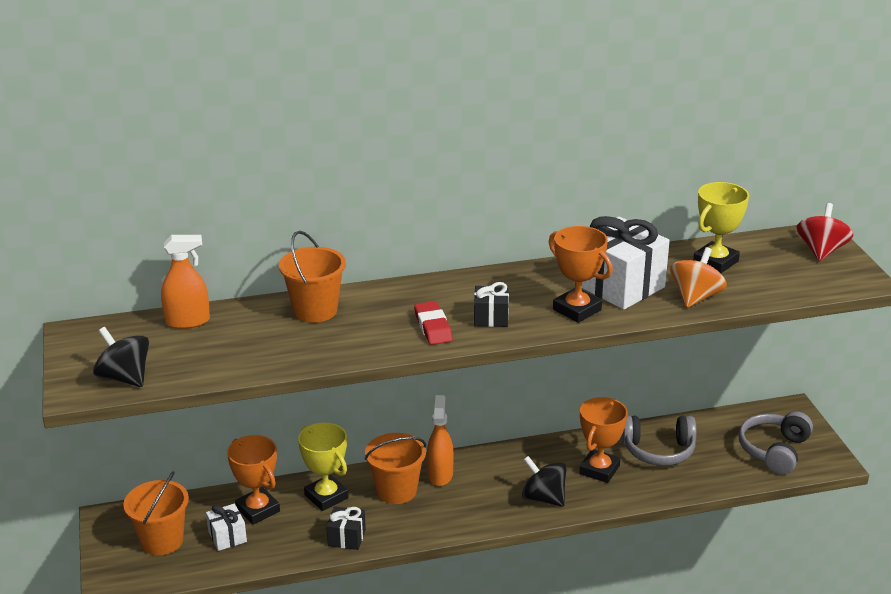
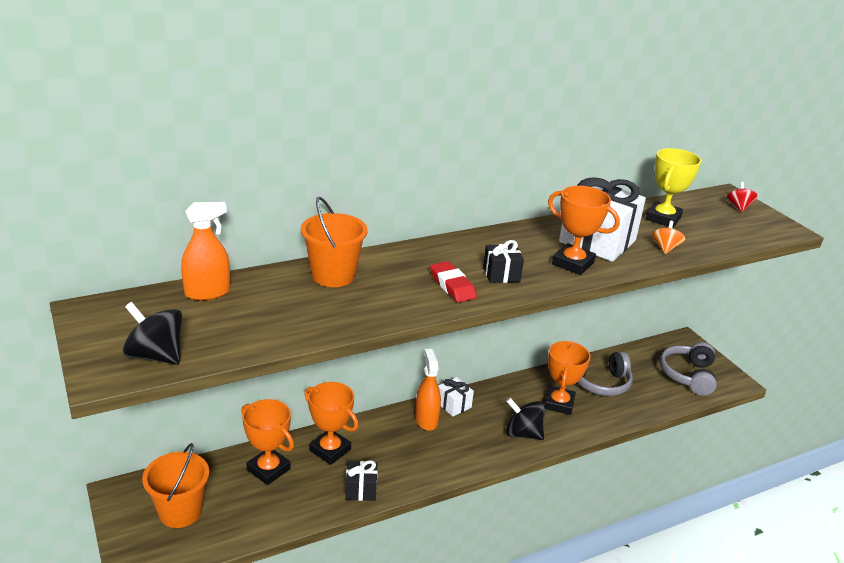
camera: 15 degrees left, 0 degrees up
(227, 537) = (245, 500): white gift -> white gift (453, 405)
(326, 496) = (330, 450): yellow trophy -> orange trophy
(396, 491) = (392, 438): orange bucket -> none
(695, 297) = (665, 248): orange spinning top -> orange spinning top, size x0.62
(821, 251) = (738, 207): red spinning top -> red spinning top, size x0.62

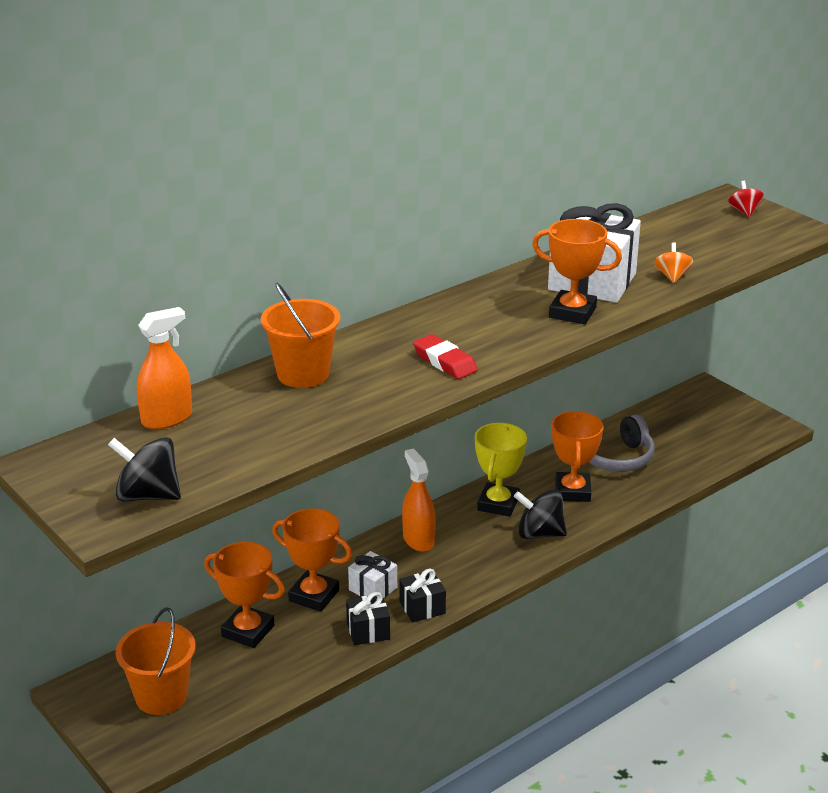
camera: 10 degrees left, 0 degrees up
(453, 405) = (445, 517): white gift -> white gift (373, 589)
(501, 274) = (495, 339): black gift -> black gift (422, 608)
(663, 218) = (660, 241): yellow trophy -> yellow trophy (498, 504)
(688, 375) = (718, 430): grey headphones -> none

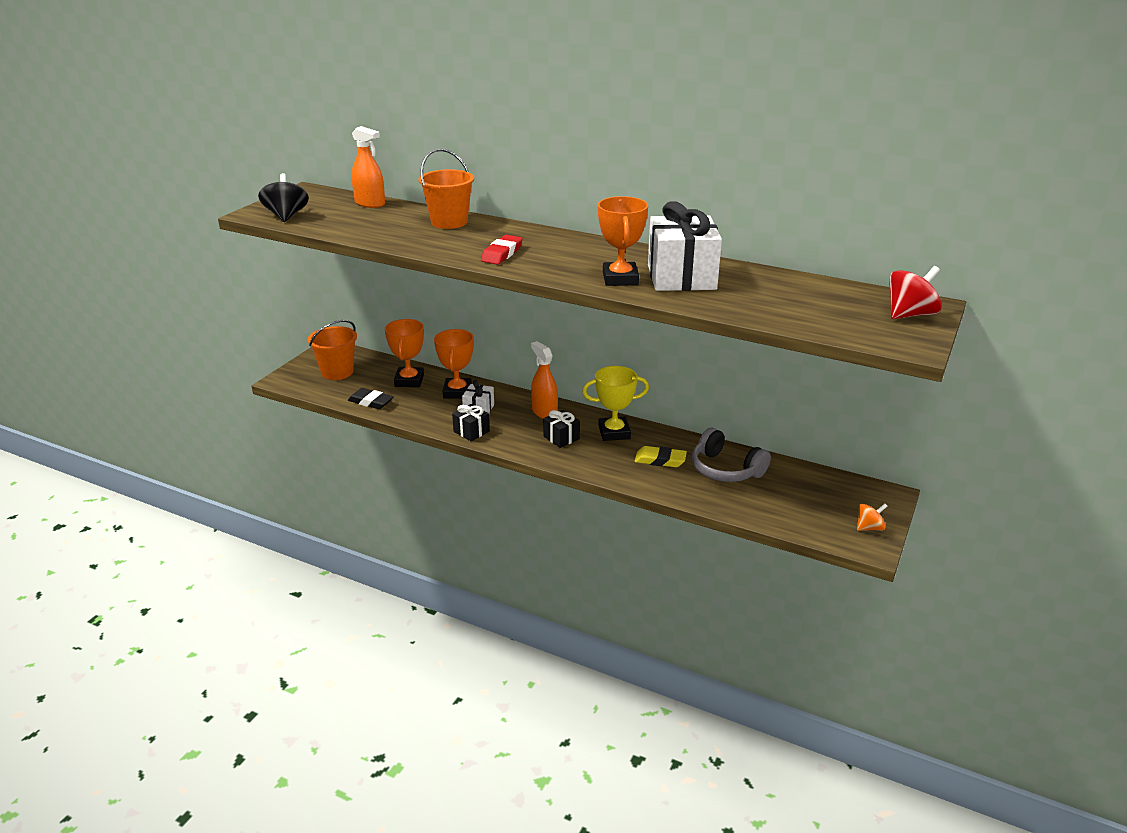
camera: 65 degrees right, 0 degrees up
(279, 679) = (371, 402): none -> black eraser
(368, 631) = (434, 418): black gift -> black gift (561, 438)
(418, 540) = (544, 412): orange spray bottle -> orange spray bottle turned 75 degrees counterclockwise
(539, 533) = (592, 457): black spinning top -> none
(572, 491) = (660, 460): orange trophy -> yellow eraser
(672, 276) = (730, 303): orange spinning top -> orange spinning top (869, 528)
(744, 212) = (909, 315): red spinning top -> red spinning top, size x1.61

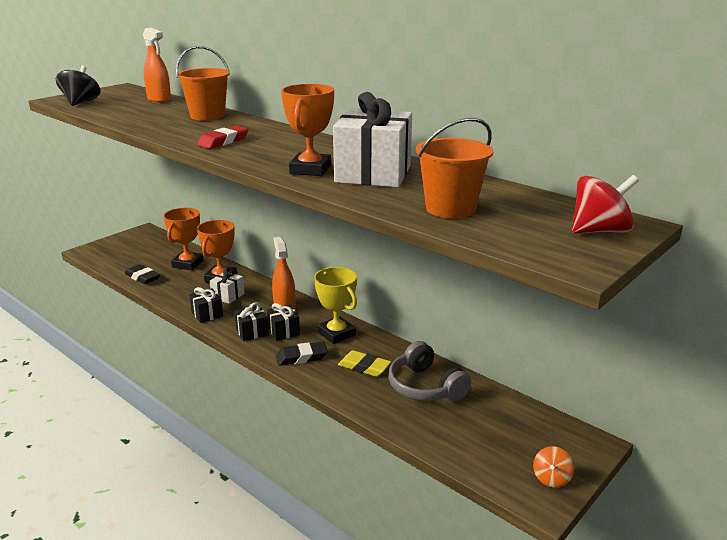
camera: 15 degrees right, 5 degrees down
(337, 372) = (135, 250): orange bucket -> orange bucket (450, 209)
(530, 443) = (252, 332): none -> black gift
(595, 460) = (301, 357): none -> black eraser
(614, 432) = (336, 334): yellow trophy -> yellow trophy turned 45 degrees clockwise
(869, 528) = (551, 478): orange spinning top -> orange spinning top turned 120 degrees clockwise

